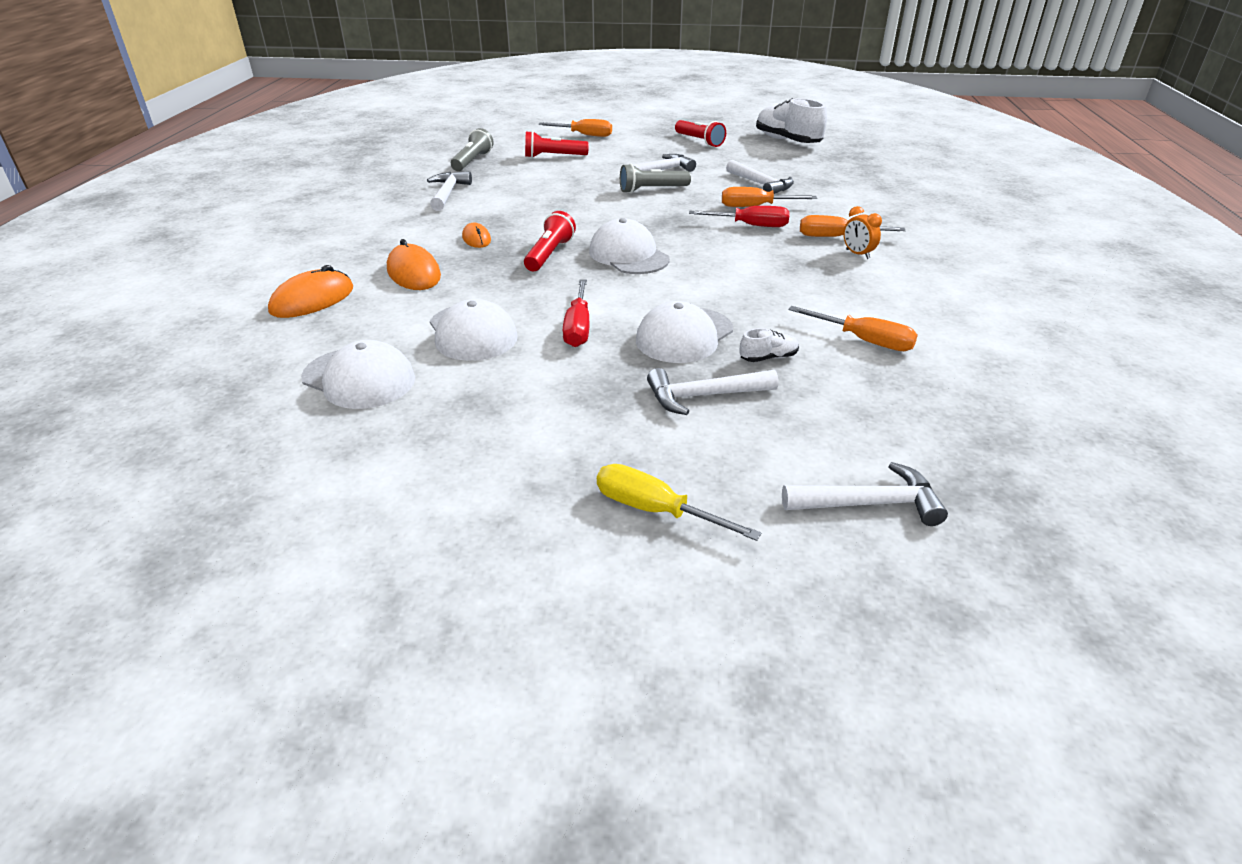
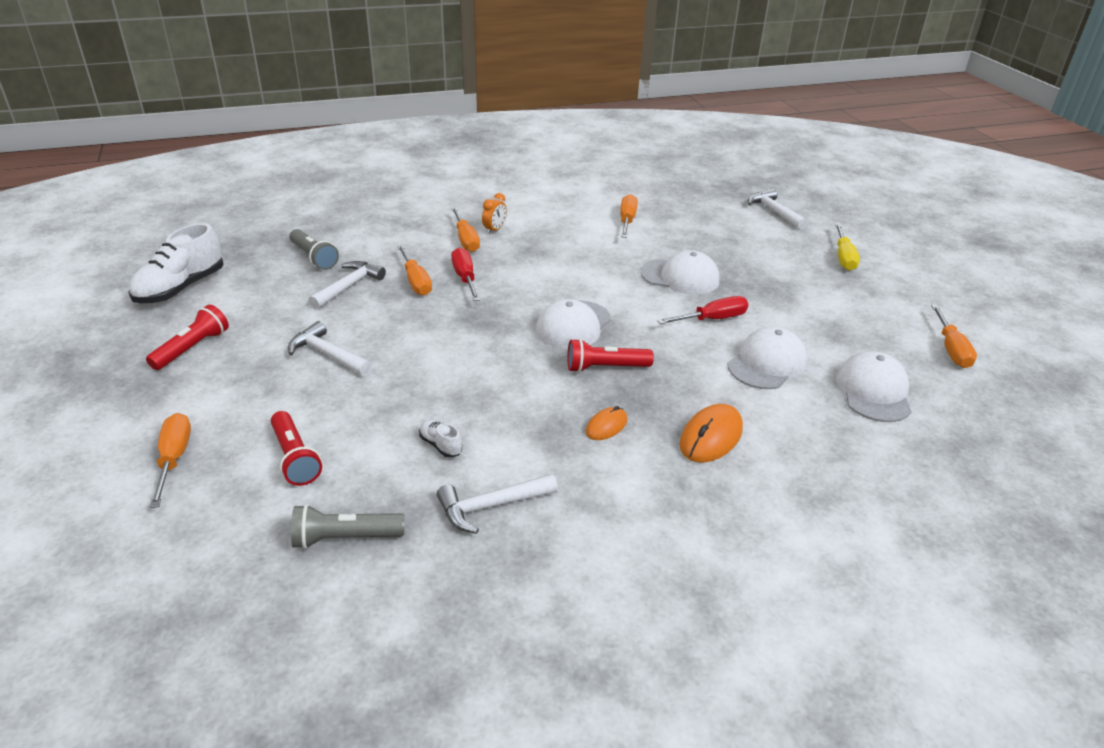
camera: 115 degrees left, 0 degrees up
(312, 300) = (816, 479): orange mouse -> none
(346, 487) = (951, 349): none -> orange screwdriver
(652, 190) = (397, 347): grey flashlight -> grey flashlight (314, 257)
(704, 396) = (740, 260): white hammer -> none
(768, 358) = (677, 246): white shoe -> white shoe (440, 445)

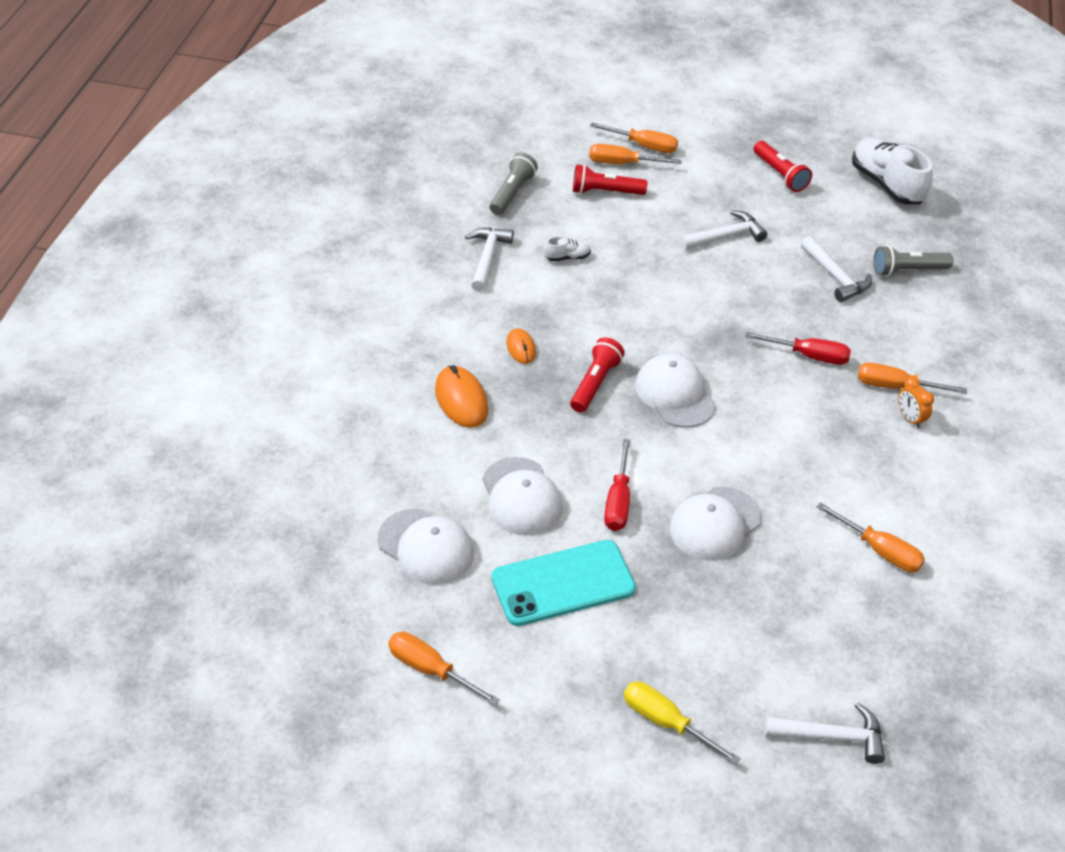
camera: 120 degrees right, 10 degrees up
(415, 281) = (821, 321): orange screwdriver -> orange screwdriver (622, 163)
(810, 320) = (563, 583): none -> turquoise phone

